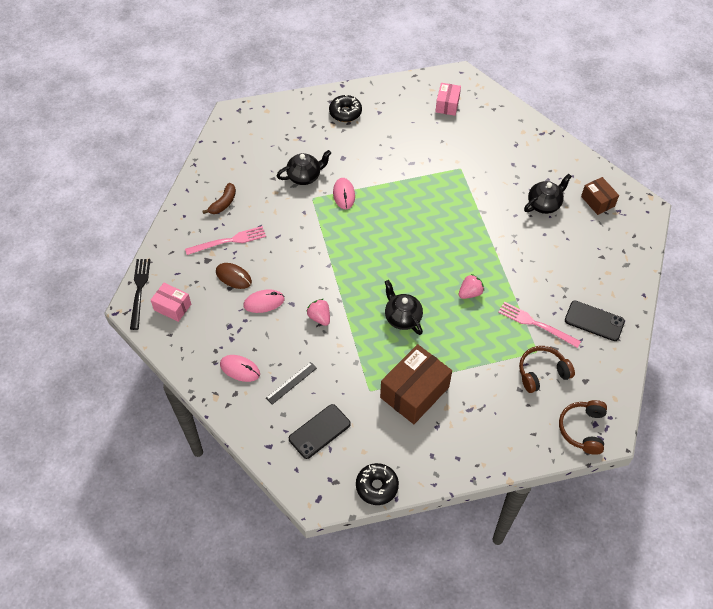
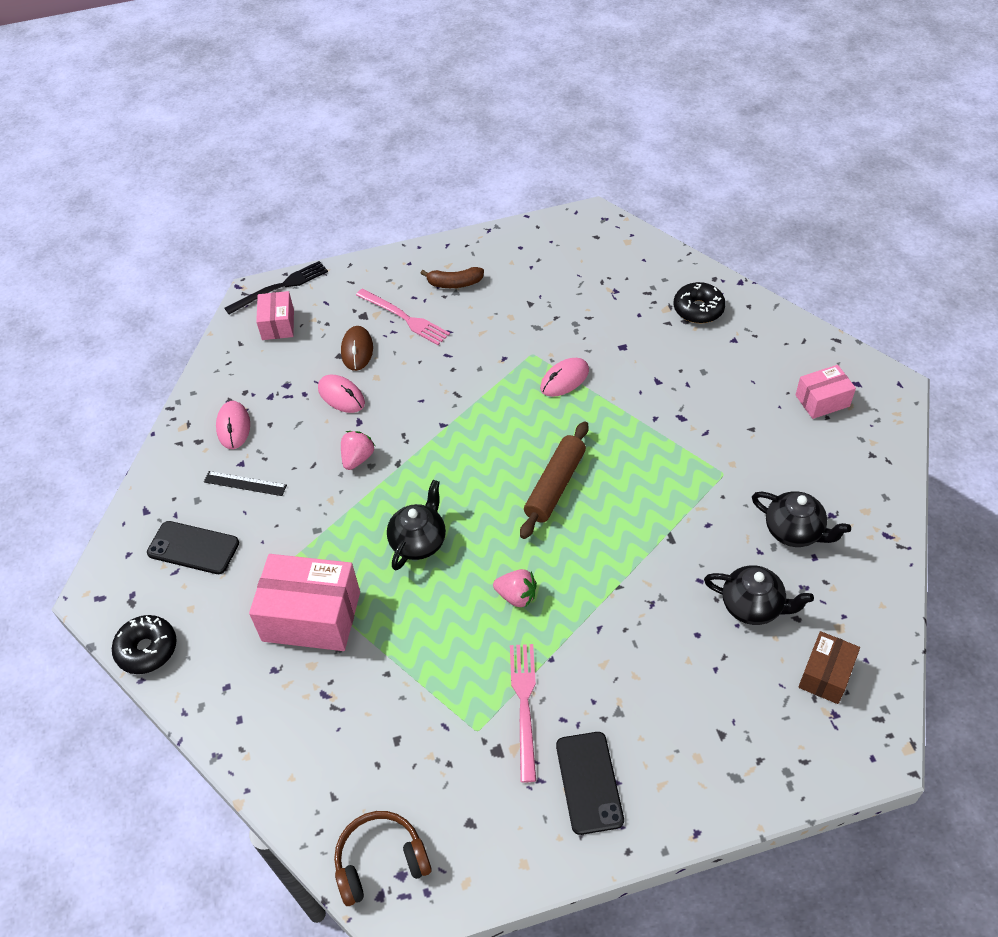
camera: 60 degrees right, 5 degrees down
(305, 176) = (559, 329): black teapot -> black teapot (794, 531)
(413, 239) = (555, 485): none -> brown rolling pin
(414, 392) = (311, 616): brown box -> pink box
(542, 373) = (444, 756): brown headphones -> none

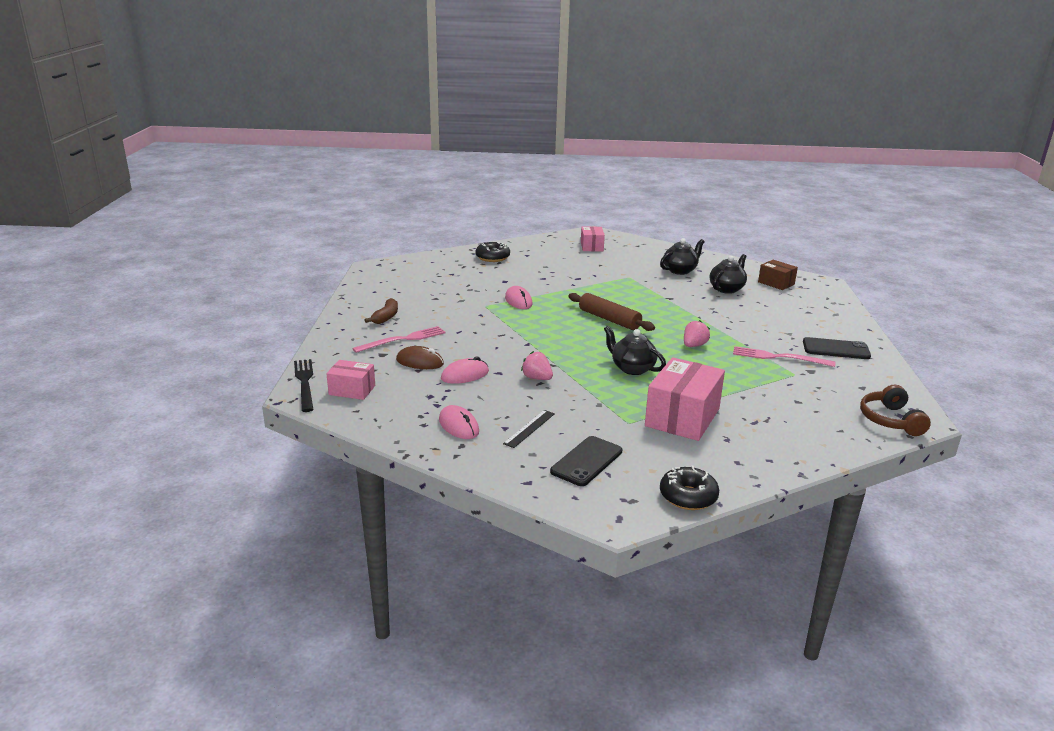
camera: 75 degrees left, 25 degrees down
(233, 427) = (459, 426): pink mouse -> pink mouse turned 45 degrees clockwise

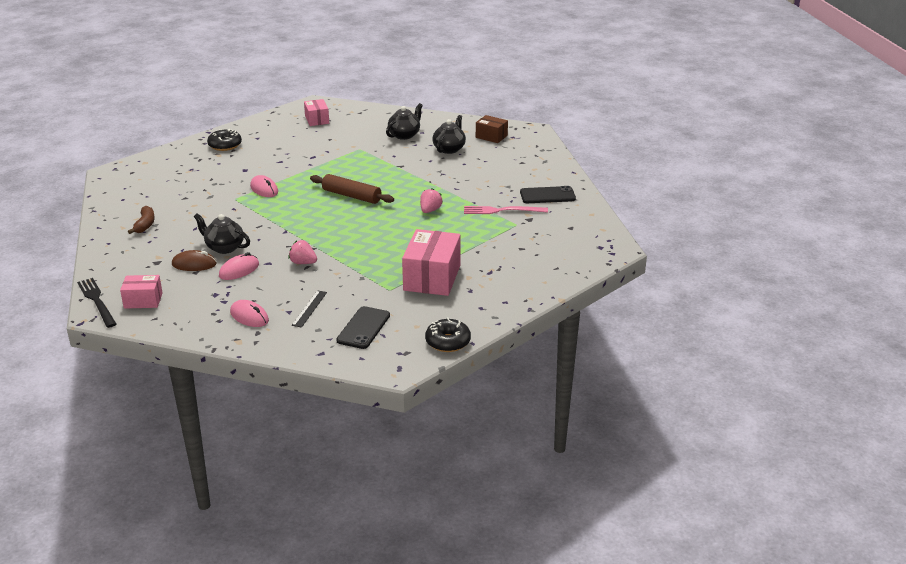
camera: 15 degrees left, 5 degrees up
(403, 339) = (170, 245): pink fork -> none
(632, 368) = (382, 240): black teapot -> black teapot (224, 247)
(890, 420) = (593, 253): brown headphones -> none

